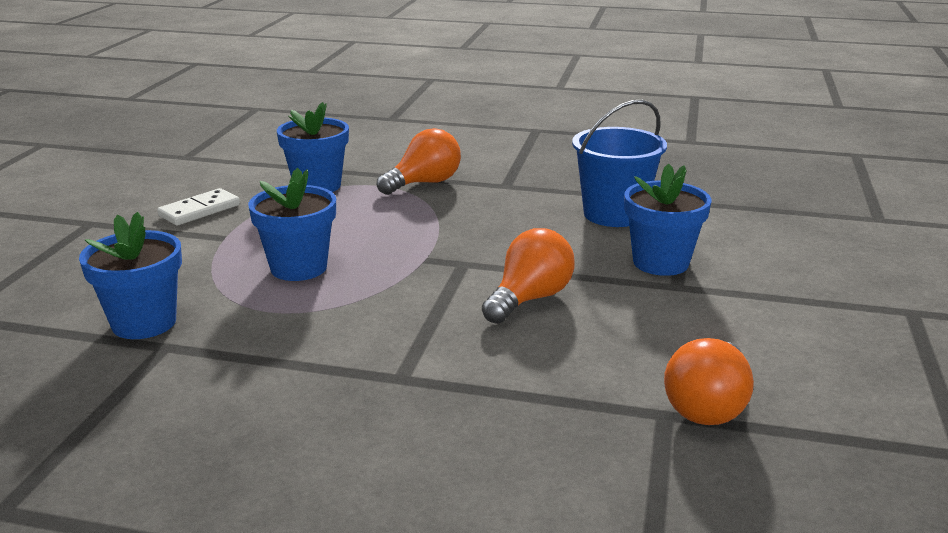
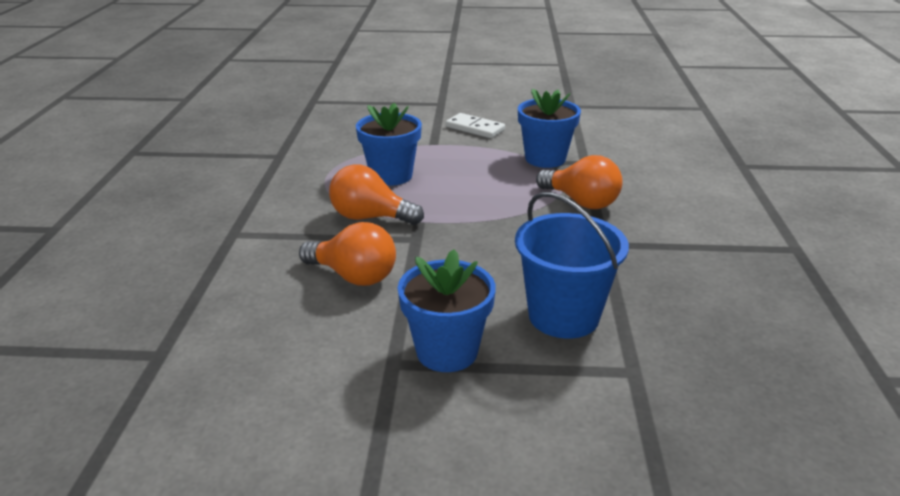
camera: 80 degrees right, 5 degrees up
(144, 323) = (307, 145): blue flower pot -> none
(708, 406) = (165, 380): orange light bulb -> orange light bulb (370, 217)

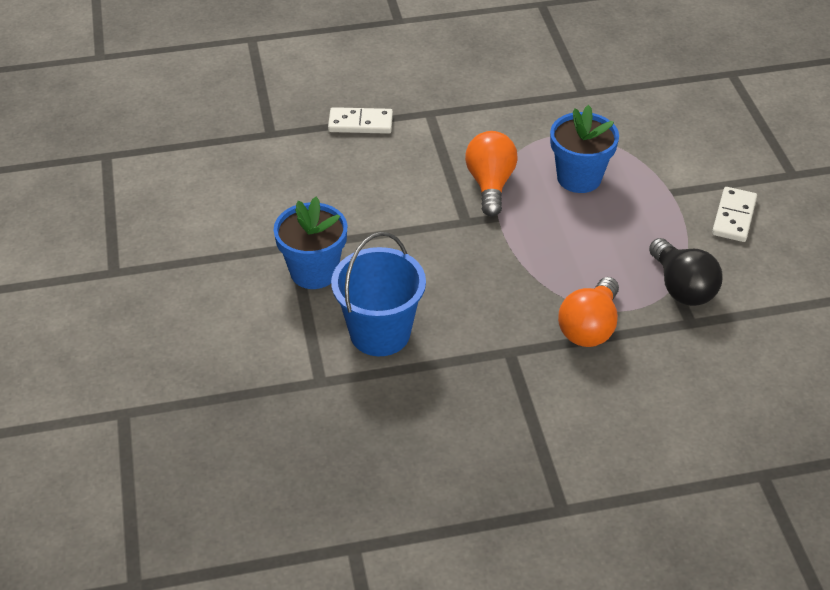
camera: 75 degrees right, 15 degrees up
(208, 280) = (360, 123): none -> white domino
(354, 276) = (393, 198): orange light bulb -> none
(545, 159) = (682, 287): blue flower pot -> black light bulb

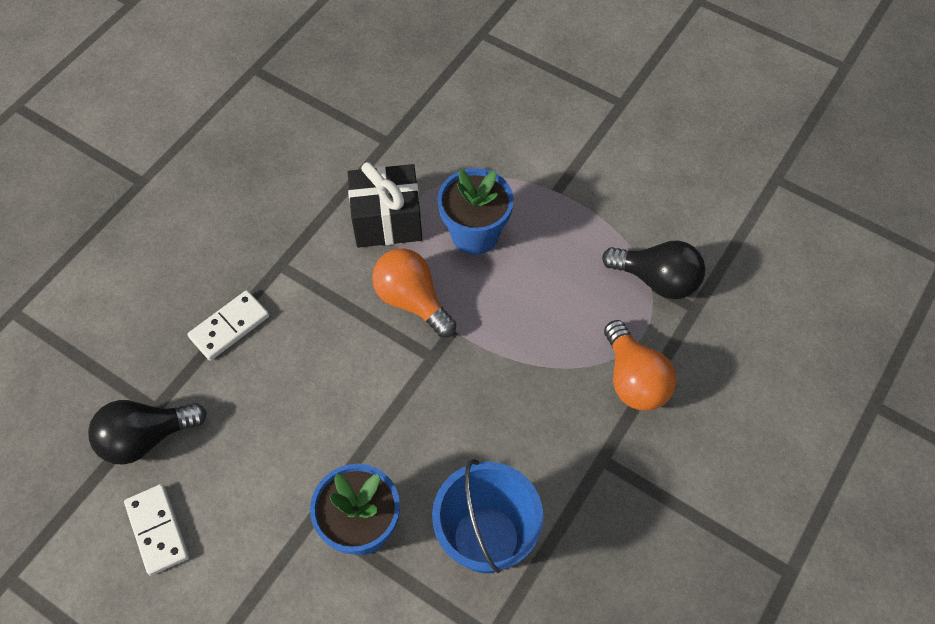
camera: 45 degrees left, 15 degrees up
(249, 144) = (146, 438): none -> black light bulb
(527, 134) = (387, 221): none -> black gift
(734, 217) = (624, 178): white domino -> white domino (158, 530)

